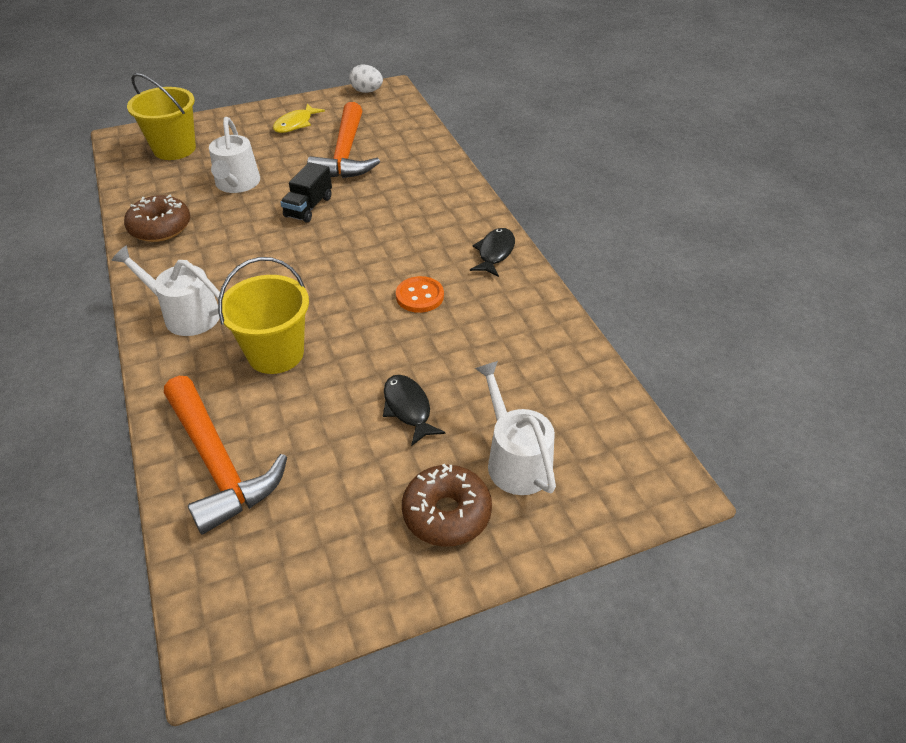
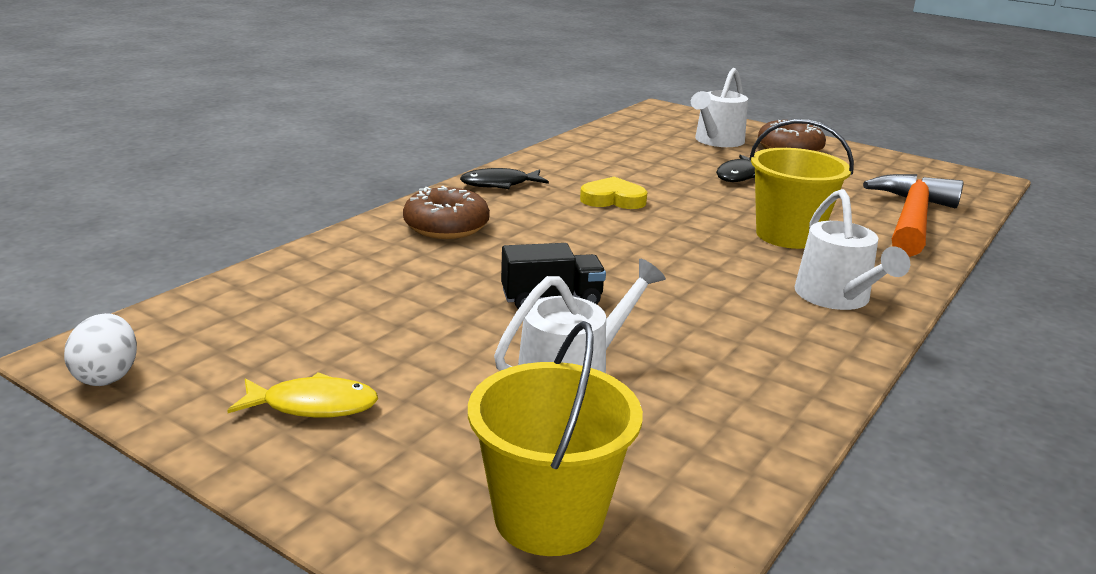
camera: 125 degrees left, 20 degrees down
(160, 227) = (757, 394): brown donut -> brown donut (446, 227)
(345, 155) = (384, 318): orange hammer -> none
(419, 296) = (613, 199): orange button -> yellow heart

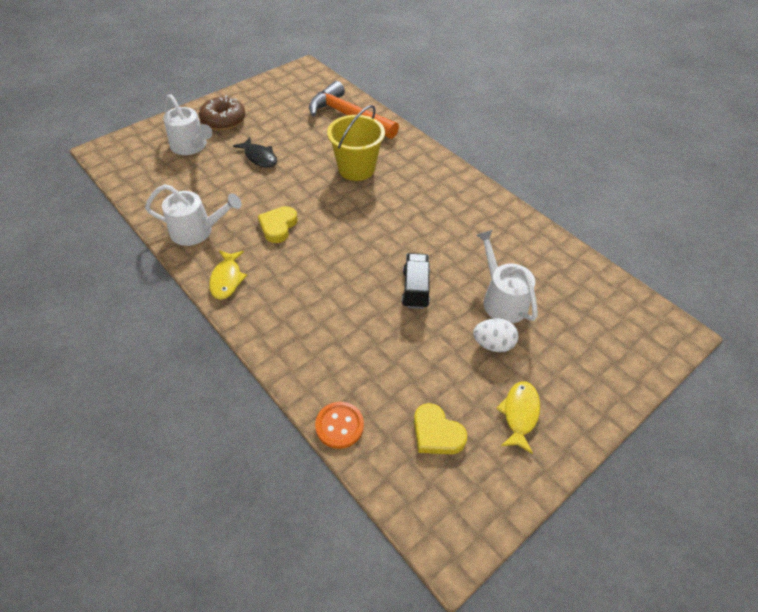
camera: 75 degrees left, 25 degrees up
(107, 376) = (480, 527): white egg -> white egg (493, 344)
(272, 333) = (436, 433): none -> yellow heart
(283, 267) = (339, 426): none -> orange button
(446, 227) = (296, 322): brown donut -> none
(499, 184) = (227, 279): black fish -> yellow fish
(549, 517) = (608, 331): yellow bucket -> none
(836, 297) = (433, 178): white watering can -> white watering can (197, 231)

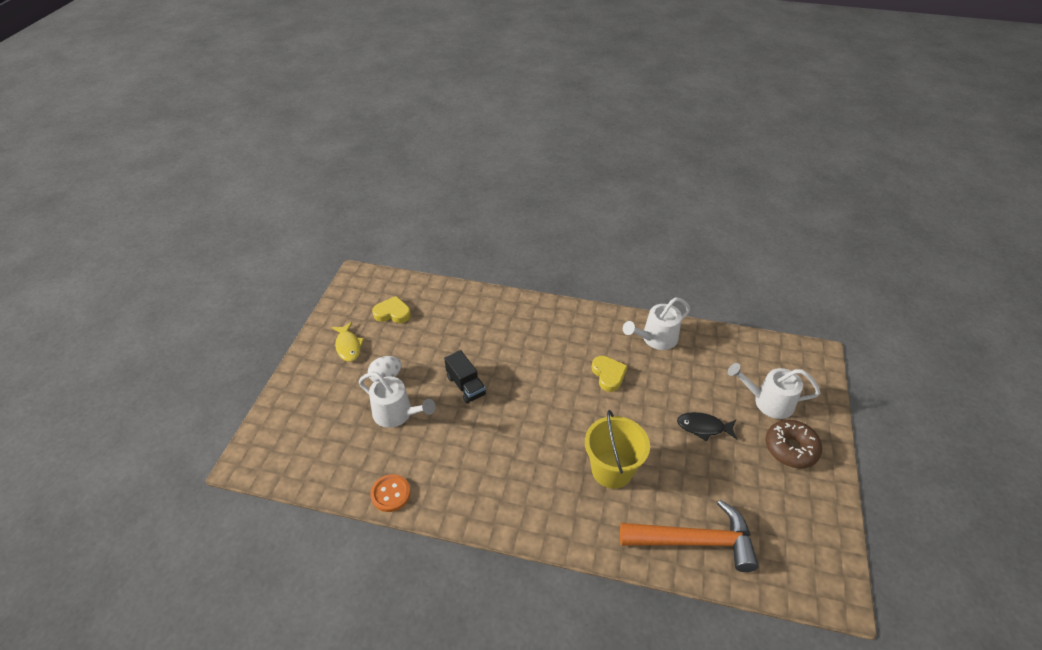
camera: 145 degrees right, 5 degrees down
(227, 279) = (594, 321): yellow fish -> none
(339, 426) = (448, 290): orange button -> orange button (390, 494)

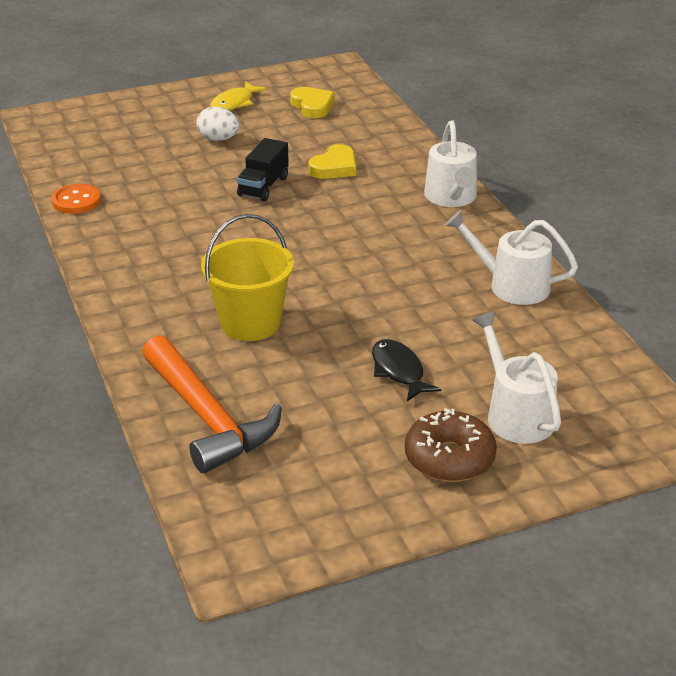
camera: 55 degrees right, 10 degrees down
(396, 413) = (178, 164): white watering can -> white watering can (451, 197)
(608, 375) = (399, 271): yellow heart -> yellow heart (334, 167)

